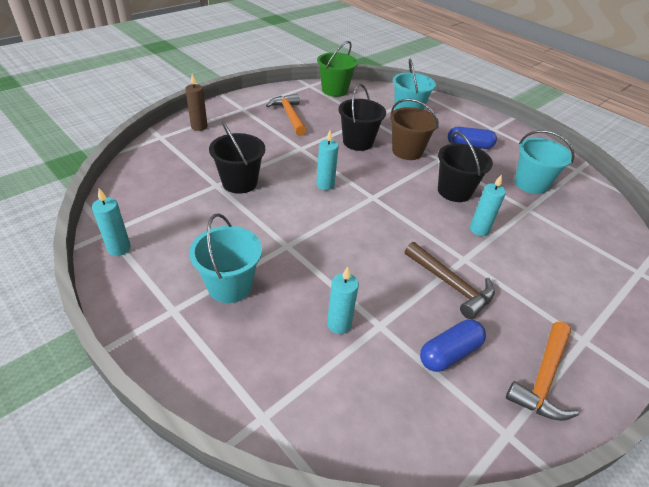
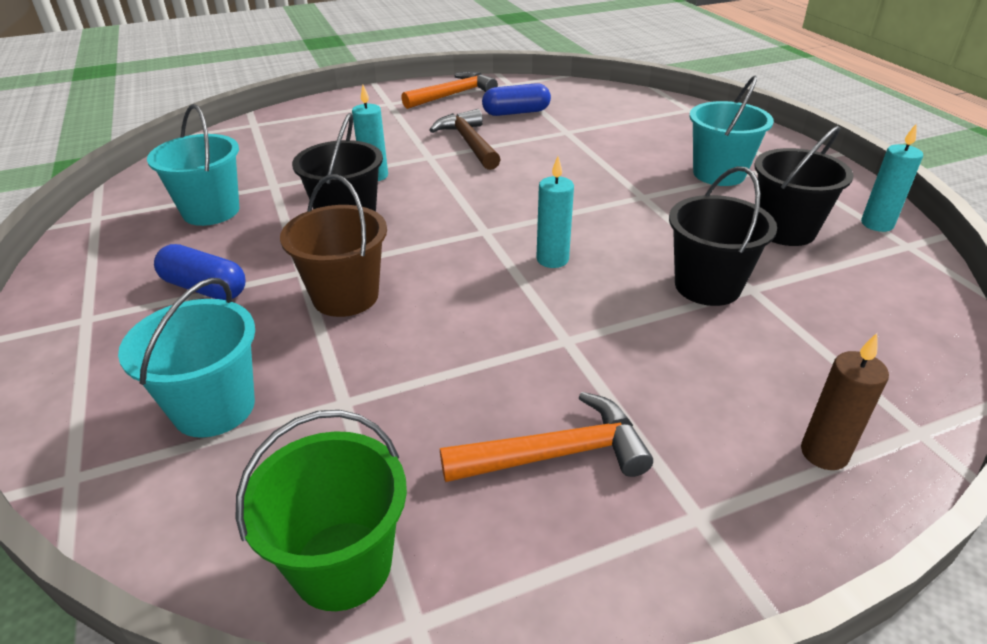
camera: 155 degrees left, 5 degrees down
(289, 115) = (556, 454): orange hammer -> orange hammer turned 105 degrees counterclockwise
(339, 324) = (607, 137): turquoise candle -> none
(358, 142) = (430, 334): black bucket -> black bucket (785, 230)

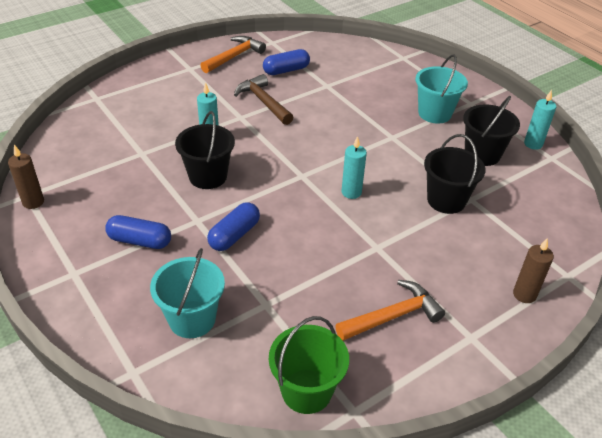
camera: 15 degrees left, 5 degrees up
(97, 226) = (33, 202): none -> brown candle
(211, 211) = (109, 180): turquoise bucket -> none
(345, 296) = (234, 235): brown bucket -> blue capsule

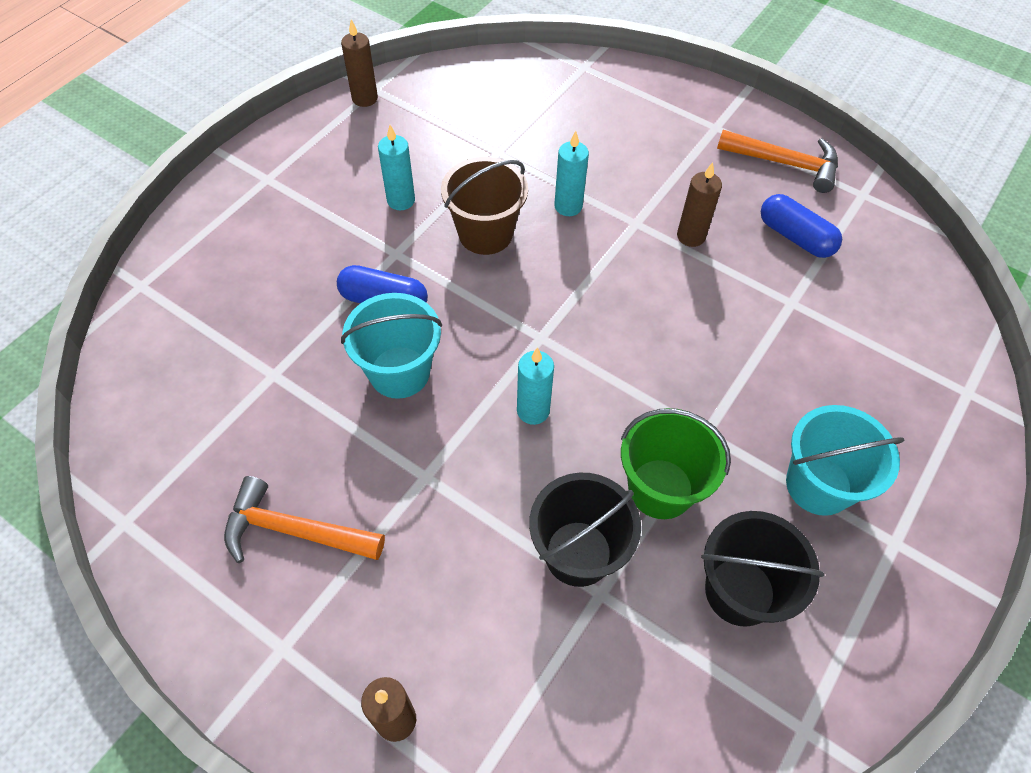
camera: 70 degrees right, 15 degrees up
(140, 241) = (338, 213): blue capsule -> none
(192, 319) = (228, 309): turquoise bucket -> turquoise bucket (399, 372)
(208, 176) = (485, 233): black bucket -> brown bucket
(263, 102) = (691, 236): brown hammer -> brown candle
(306, 391) = (145, 460): green bucket -> green bucket (660, 488)
(393, 316) = (294, 530): orange hammer -> orange hammer turned 150 degrees clockwise
(533, 144) = (830, 685): turquoise candle -> turquoise candle (401, 200)

